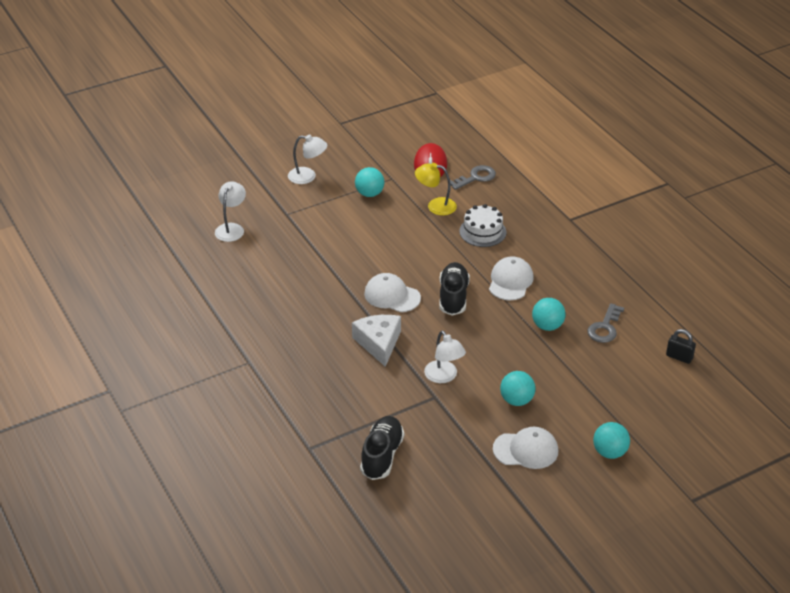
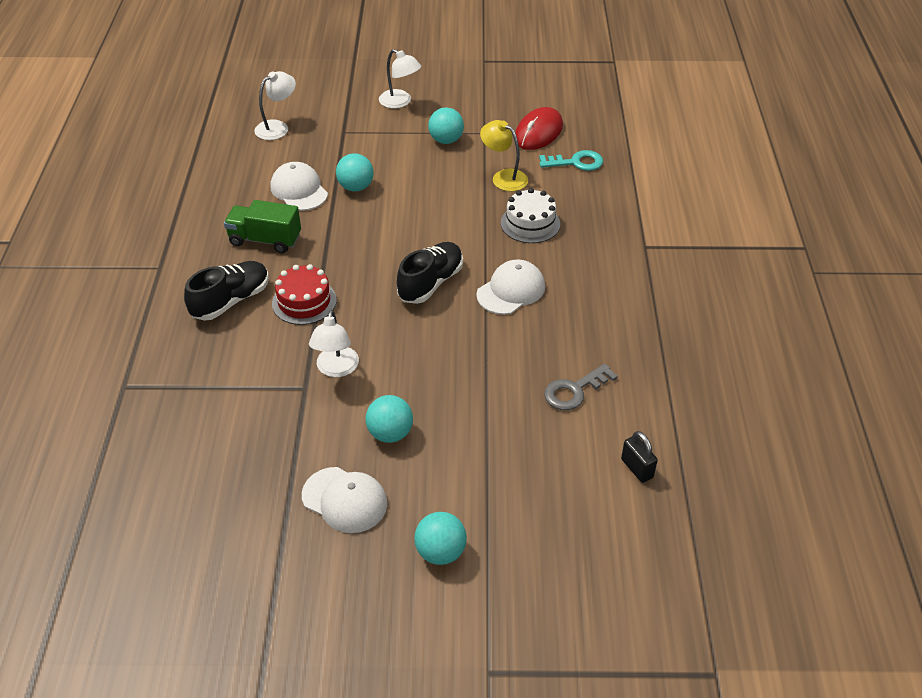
camera: 30 degrees right, 5 degrees up
(308, 313) = (265, 240): none -> green truck
(379, 343) = (304, 301): white cheese -> red cake
(382, 456) = (185, 430): black shoe -> black shoe (231, 301)
(392, 296) = (367, 255): white cap -> white cap (299, 190)
(476, 177) = (576, 162): grey key -> turquoise key
(547, 326) = (506, 360): turquoise ball -> turquoise ball (356, 187)

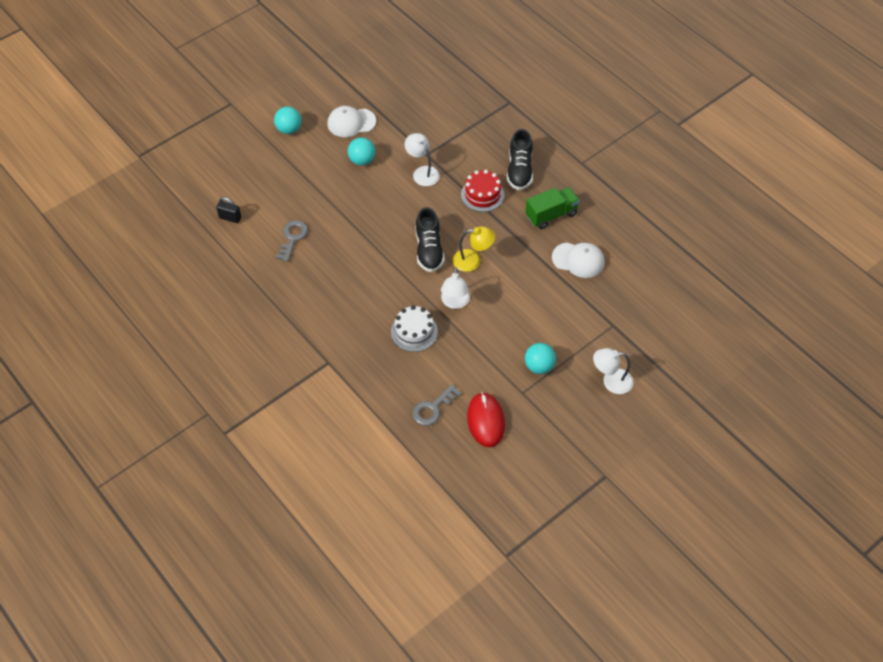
camera: 140 degrees right, 10 degrees up
(277, 127) = (658, 298): white lamp -> white lamp (455, 302)
(356, 187) = (548, 286): turquoise ball -> none
(504, 177) = (467, 359): yellow lamp -> yellow lamp (473, 260)
(511, 290) = (380, 275): white cap -> none
(576, 162) = (433, 408): turquoise key -> grey key

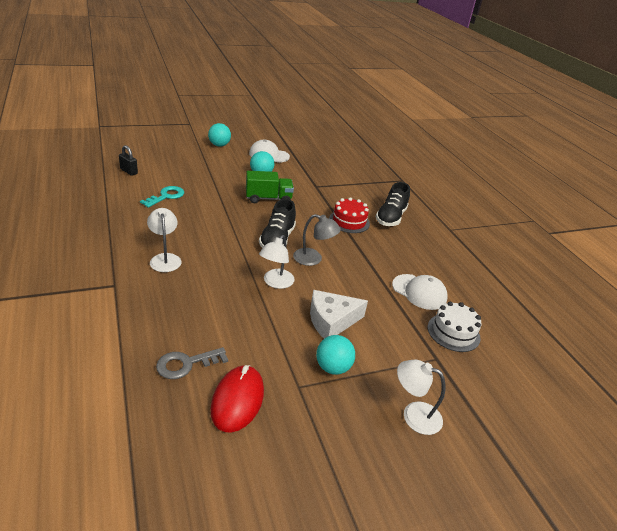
camera: 15 degrees right, 20 degrees down
(292, 238) = (166, 196): grey key -> turquoise key
(414, 332) = (218, 291): white cake -> white cake (453, 332)
(422, 172) = (305, 194): white lamp -> white lamp (165, 258)
(473, 260) = (313, 259): yellow lamp -> grey lamp
(519, 323) = (331, 321): none -> white cheese
(551, 215) = (406, 252): green truck -> green truck (268, 198)

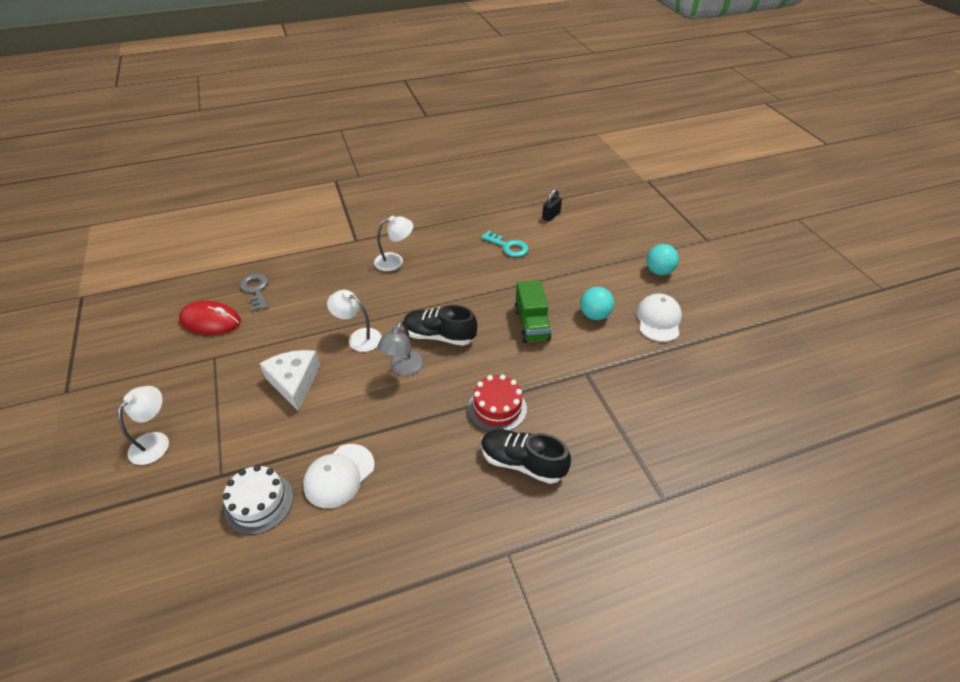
camera: 95 degrees right, 10 degrees up
(333, 367) = (230, 381): turquoise ball -> none

